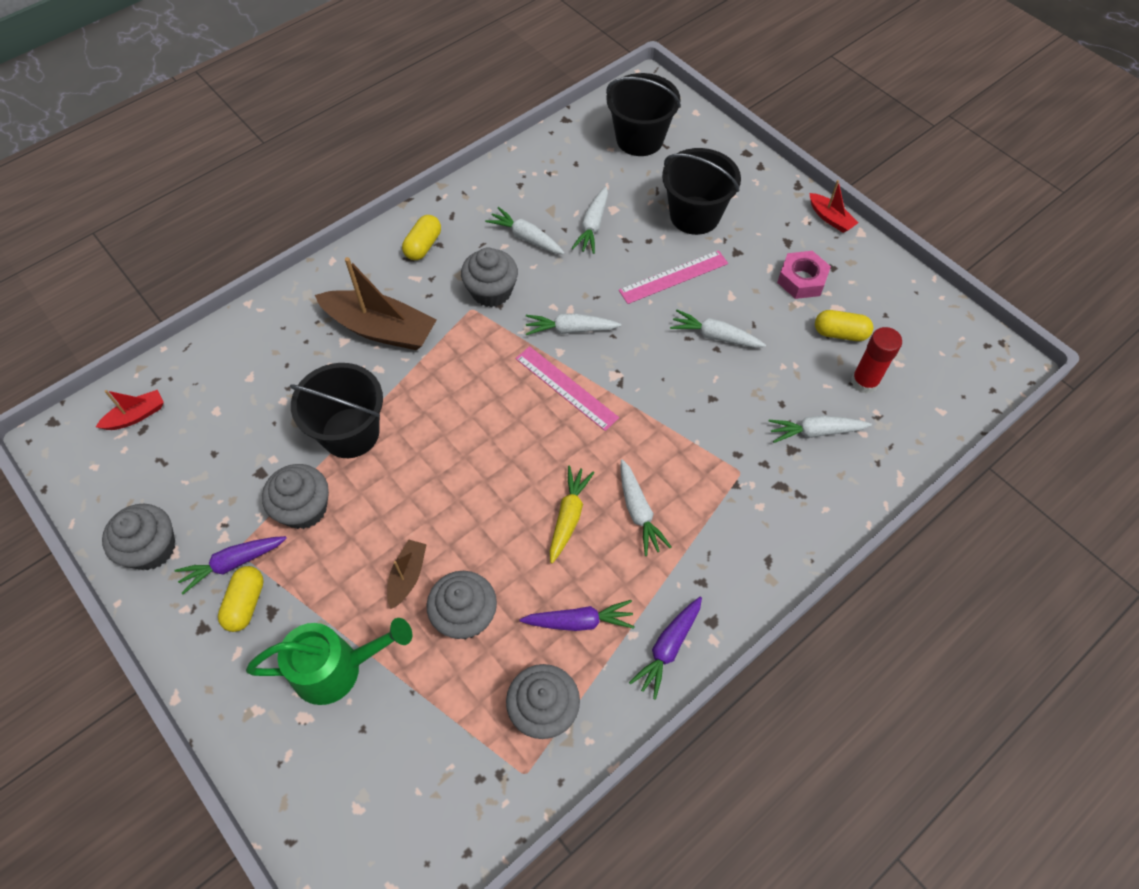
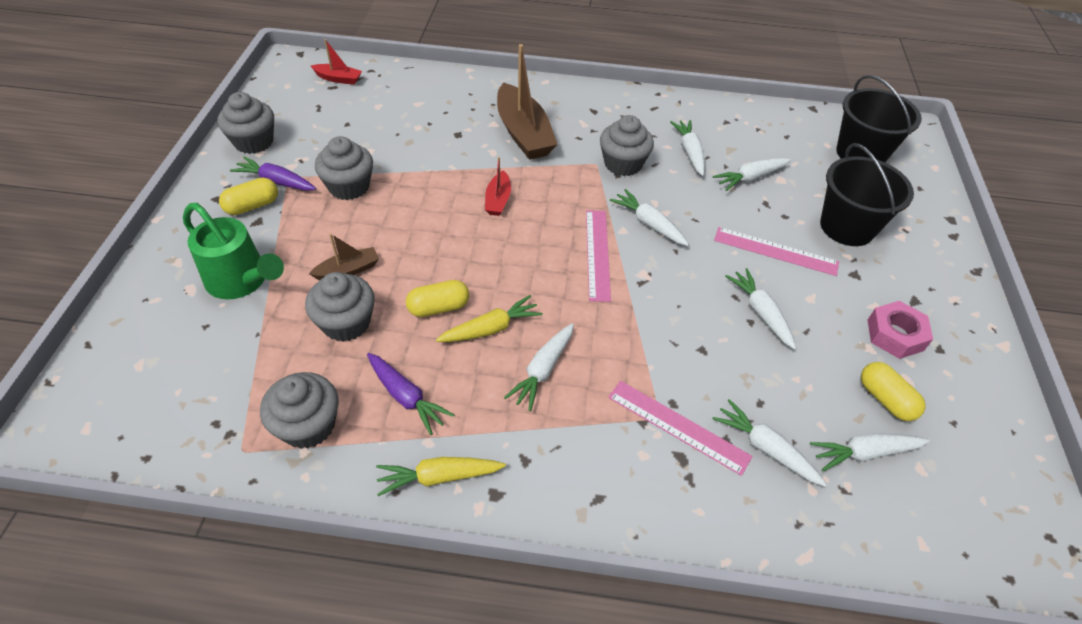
camera: 45 degrees right, 10 degrees down
(350, 433) = (429, 171): black bucket -> none
(423, 246) = (612, 111): yellow capsule -> yellow capsule (438, 307)
(668, 648) = (439, 477): purple carrot -> yellow carrot
(757, 467) = (678, 426): none -> pink ruler
(830, 218) = (982, 314): red boat -> red boat (498, 200)
(864, 382) = (864, 453): red glue stick -> white carrot

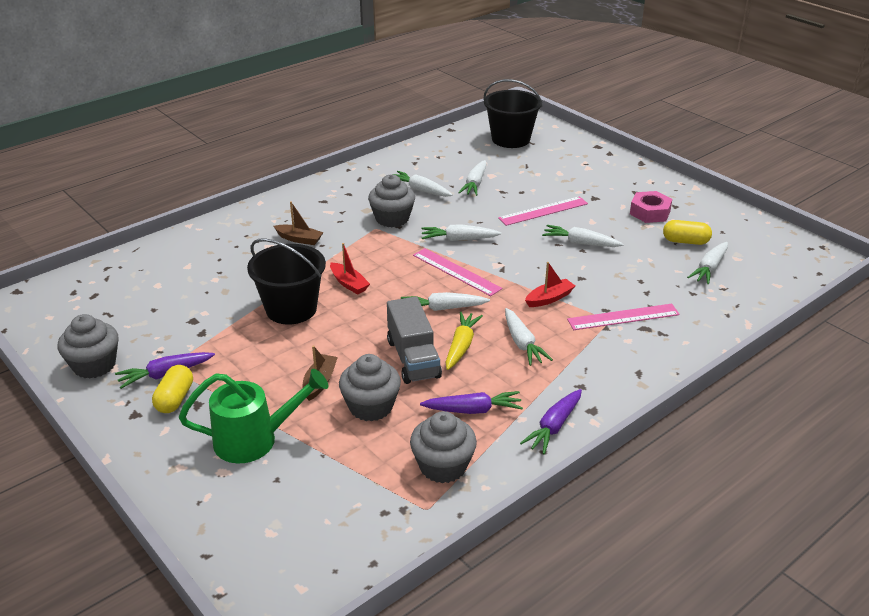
camera: 45 degrees left, 15 degrees down
(338, 79) = (89, 287): red boat -> red boat (549, 298)
(349, 186) = (230, 341): grey cupcake -> none
(438, 307) = (413, 358): yellow capsule -> grey truck
(439, 477) = (554, 427): yellow carrot -> purple carrot
(523, 133) = (299, 239): brown boat -> brown boat, size x0.50
(765, 448) = (671, 297): white carrot -> white carrot (443, 308)
(847, 227) = (558, 178): black bucket -> black bucket (291, 309)

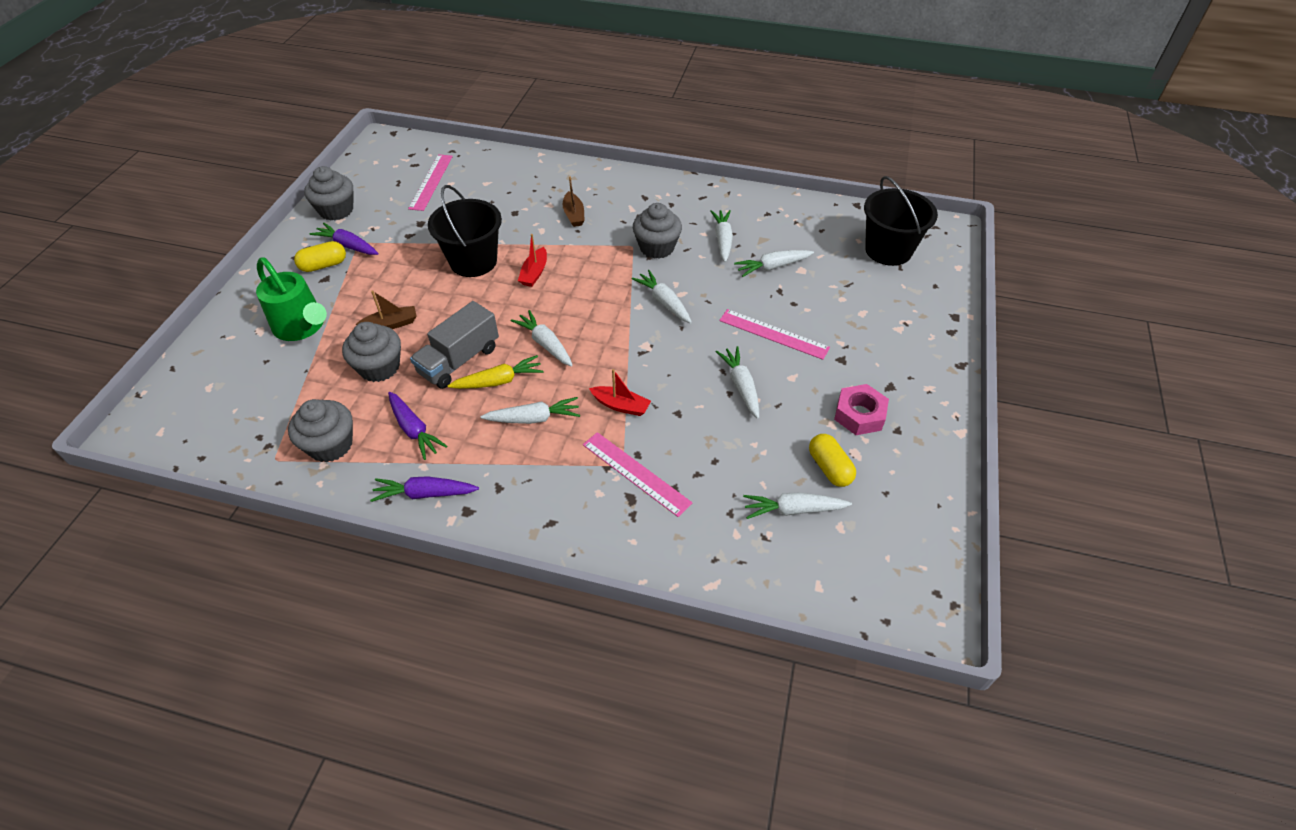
camera: 55 degrees right, 15 degrees up
(456, 272) = (609, 325): pink ruler -> pink ruler (431, 182)
(522, 343) = (533, 418): white carrot -> white carrot turned 135 degrees counterclockwise

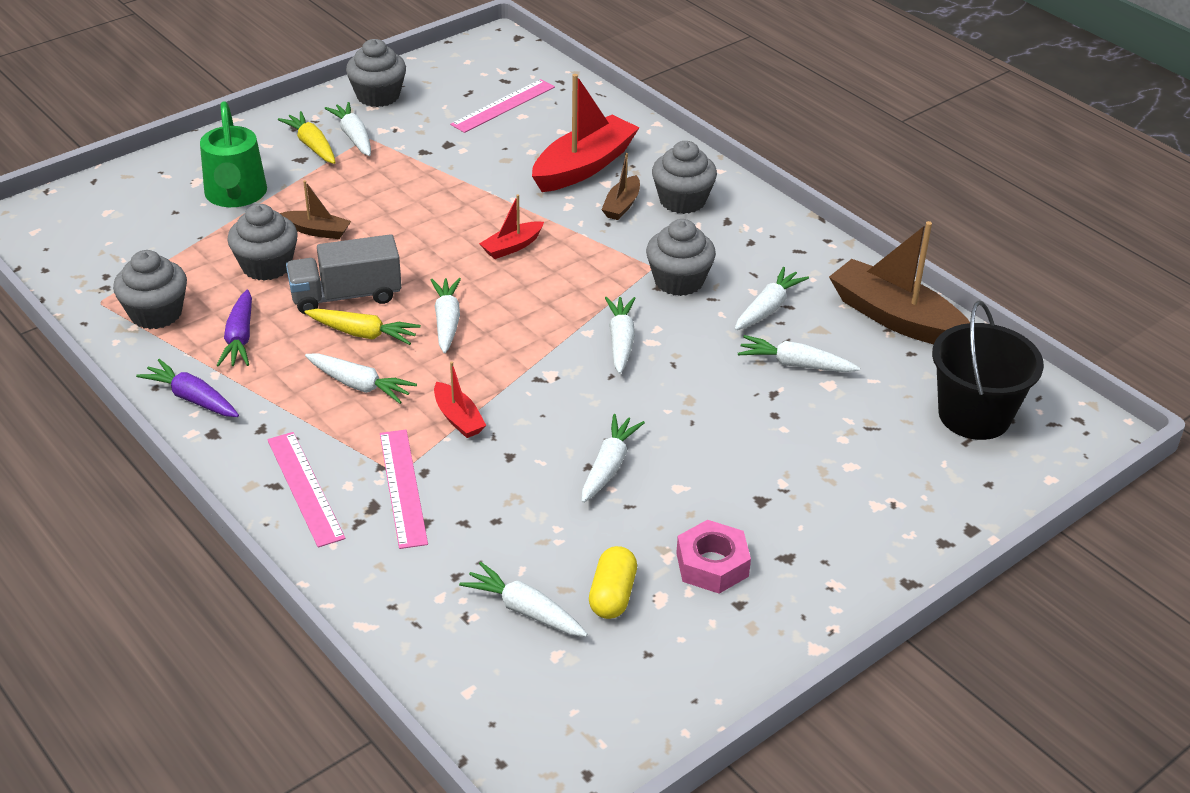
camera: 35 degrees right, 10 degrees down
(323, 265) = (312, 146): yellow capsule -> yellow carrot
(348, 246) = (354, 136): purple carrot -> white carrot
(473, 261) = (461, 206): black bucket -> none
(525, 200) = (584, 166): none -> red boat
(606, 196) = (682, 200): none -> grey cupcake
(773, 334) = (710, 434): pink ruler -> pink ruler (305, 488)
(793, 213) = (895, 318): none -> brown boat

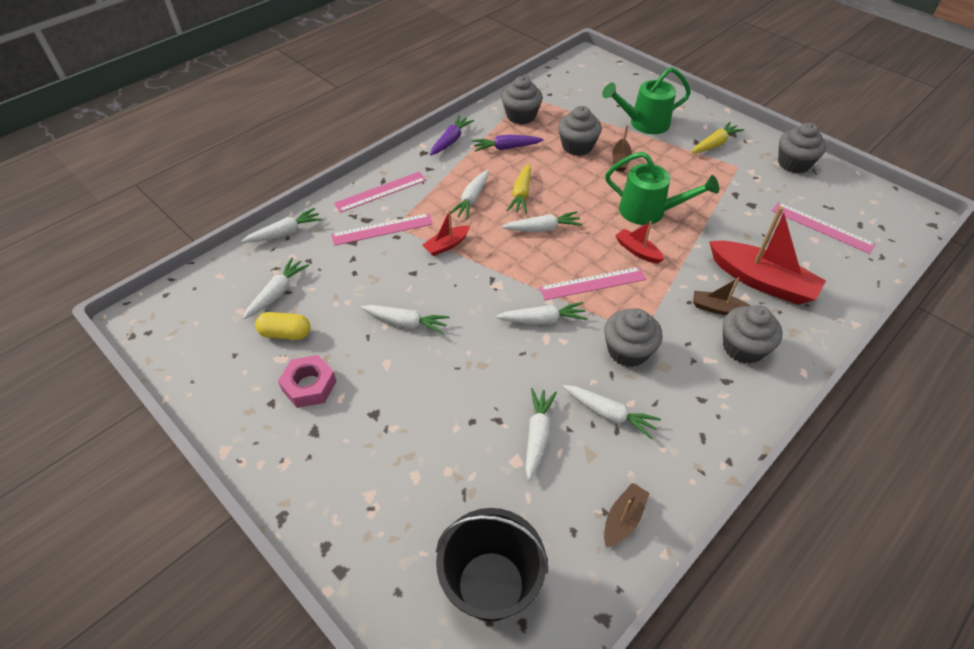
camera: 85 degrees right, 10 degrees up
(346, 296) = (557, 182): grey truck -> none
(354, 136) = (735, 160): white carrot -> white carrot (285, 233)
(438, 224) = (649, 212): none -> green watering can
(563, 292) = (592, 283): none -> pink ruler
(895, 318) = (623, 519): brown boat -> brown boat, size x0.50

